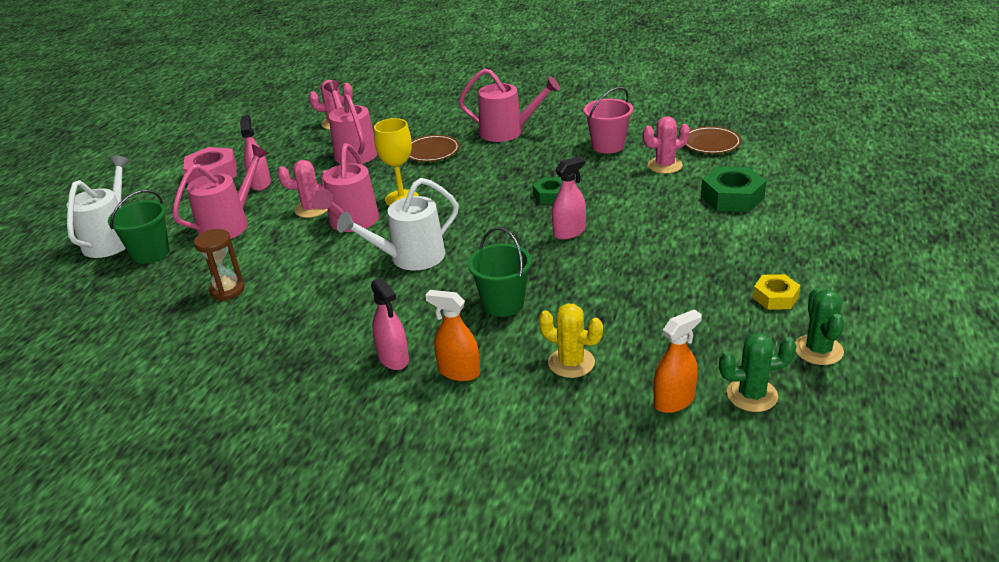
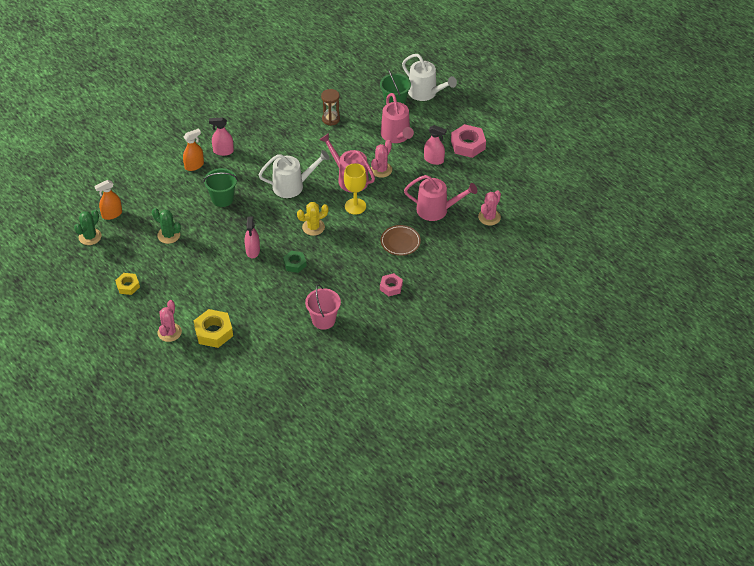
camera: 120 degrees right, 15 degrees up
(410, 258) = (292, 186): white watering can -> white watering can turned 75 degrees clockwise
(508, 132) = (391, 287): pink watering can -> pink nut
(571, 362) = (163, 199): yellow cactus -> yellow cactus (313, 227)
(665, 165) = (274, 329): pink cactus -> pink cactus (169, 332)
(674, 401) = (112, 214): orange spray bottle -> orange spray bottle turned 60 degrees clockwise
(711, 143) = (276, 367): brown plate -> none
(732, 197) = (214, 332): green nut -> yellow nut
(818, 350) = (87, 273): green cactus -> green cactus (168, 235)

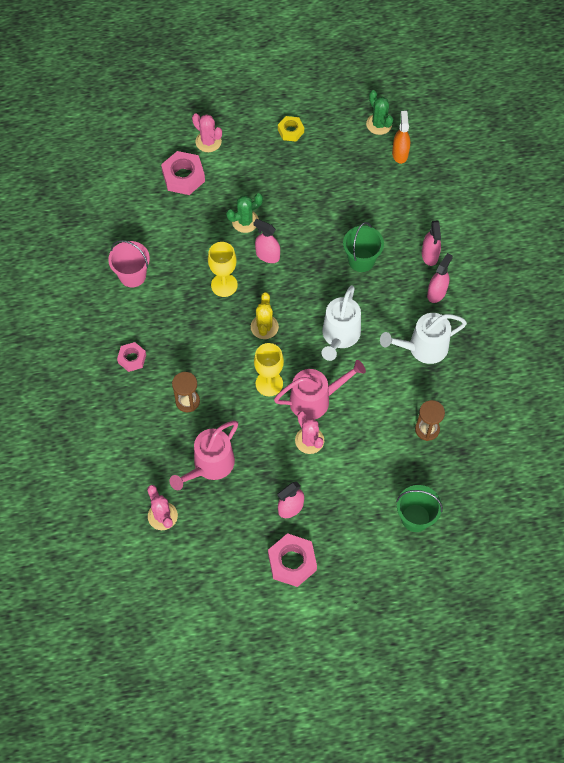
camera: 120 degrees right, 15 degrees up
(168, 235) = (338, 191): green cactus -> green cactus (245, 221)
(194, 165) = (429, 255): orange spray bottle -> pink spray bottle
(214, 332) = (183, 177): yellow nut -> pink nut
(294, 264) = (224, 285): green nut -> yellow goblet
(397, 136) = (355, 488): pink watering can -> none
(400, 242) = (187, 401): brown plate -> brown hourglass
(426, 93) = (413, 565): white watering can -> white watering can (423, 348)

